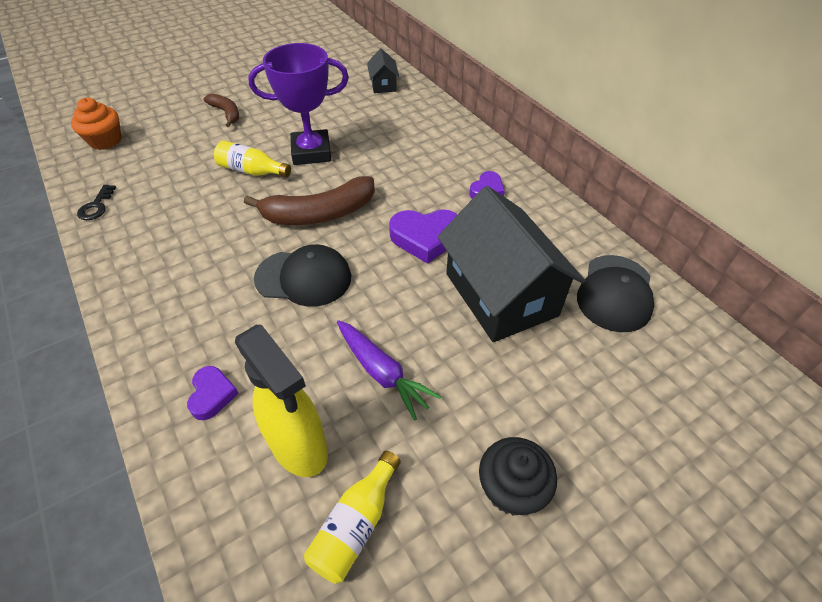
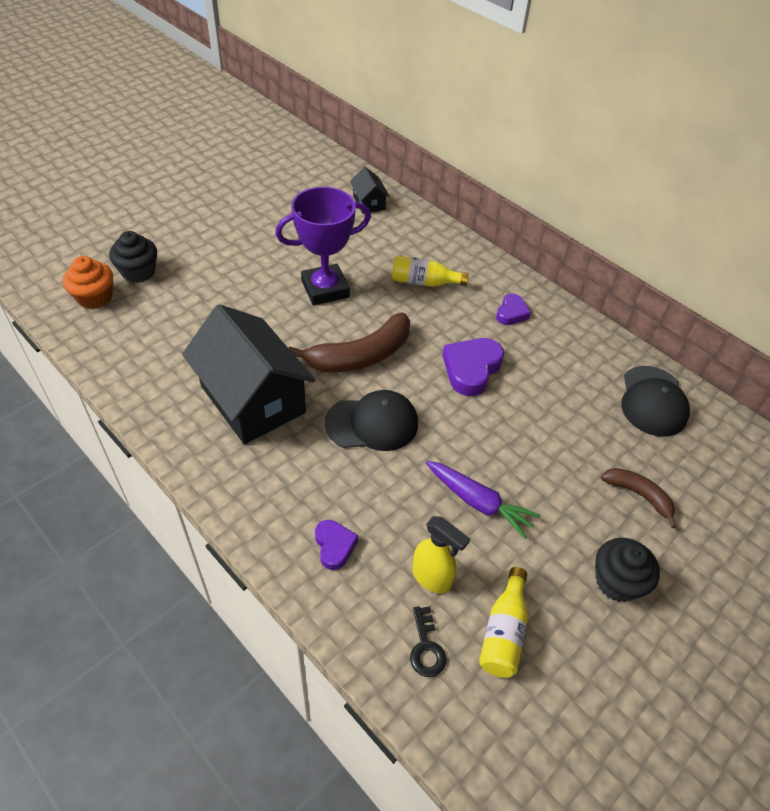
camera: 15 degrees left, 0 degrees up
(96, 206) = (125, 374): black key -> black key (426, 647)
(153, 124) = (138, 272): none -> black cupcake
(226, 113) = (215, 252): brown banana -> brown banana (639, 495)
(252, 171) = (272, 317): yellow bottle -> yellow bottle (424, 282)
(299, 447) = (432, 578): yellow spray bottle -> yellow spray bottle, size x0.65
(425, 238) = (471, 369): purple heart -> purple heart turned 135 degrees clockwise
(500, 294) = (556, 415): black house -> black house (252, 399)

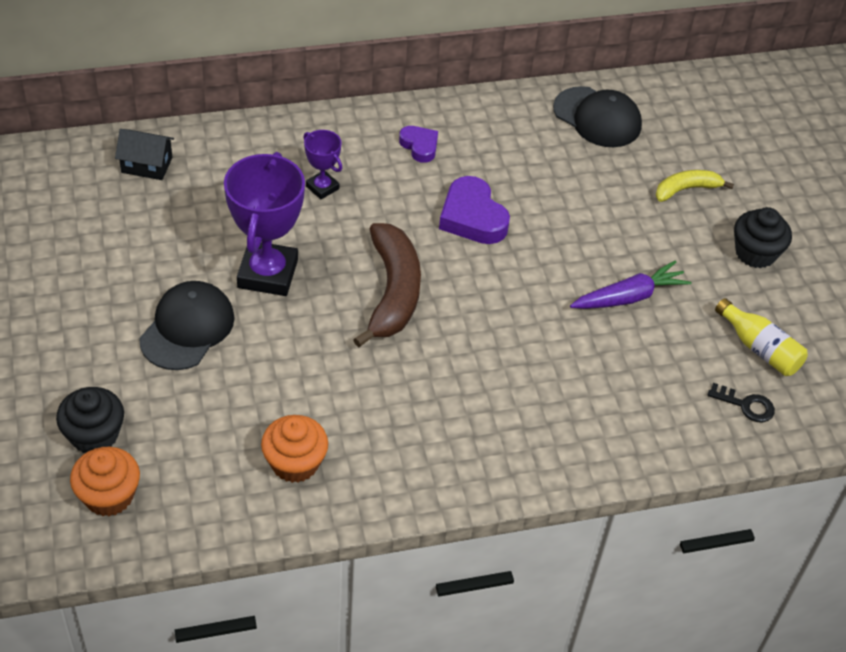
camera: 60 degrees left, 0 degrees up
(171, 369) = (295, 463): none -> orange cupcake
(252, 399) = (391, 408): black house -> none
(334, 546) = (613, 421): purple heart -> none
(372, 423) = (490, 326): black cap -> black cap (187, 328)
(424, 282) = (322, 187): yellow bottle -> purple trophy
(432, 578) = (685, 369): yellow spray bottle -> none
(639, 495) = (686, 189): brown banana -> yellow banana

